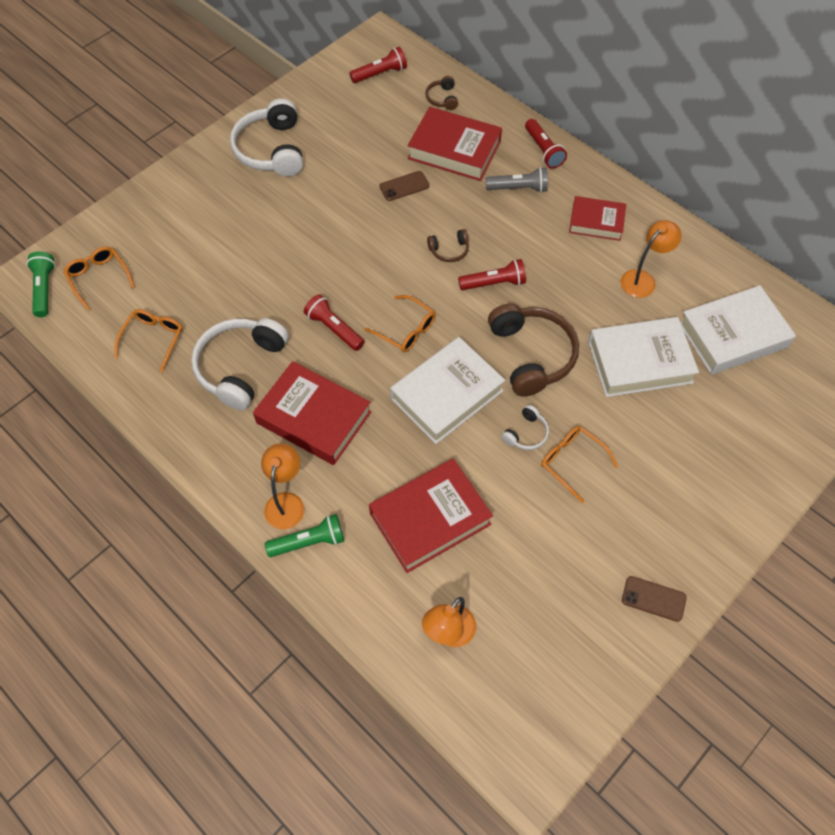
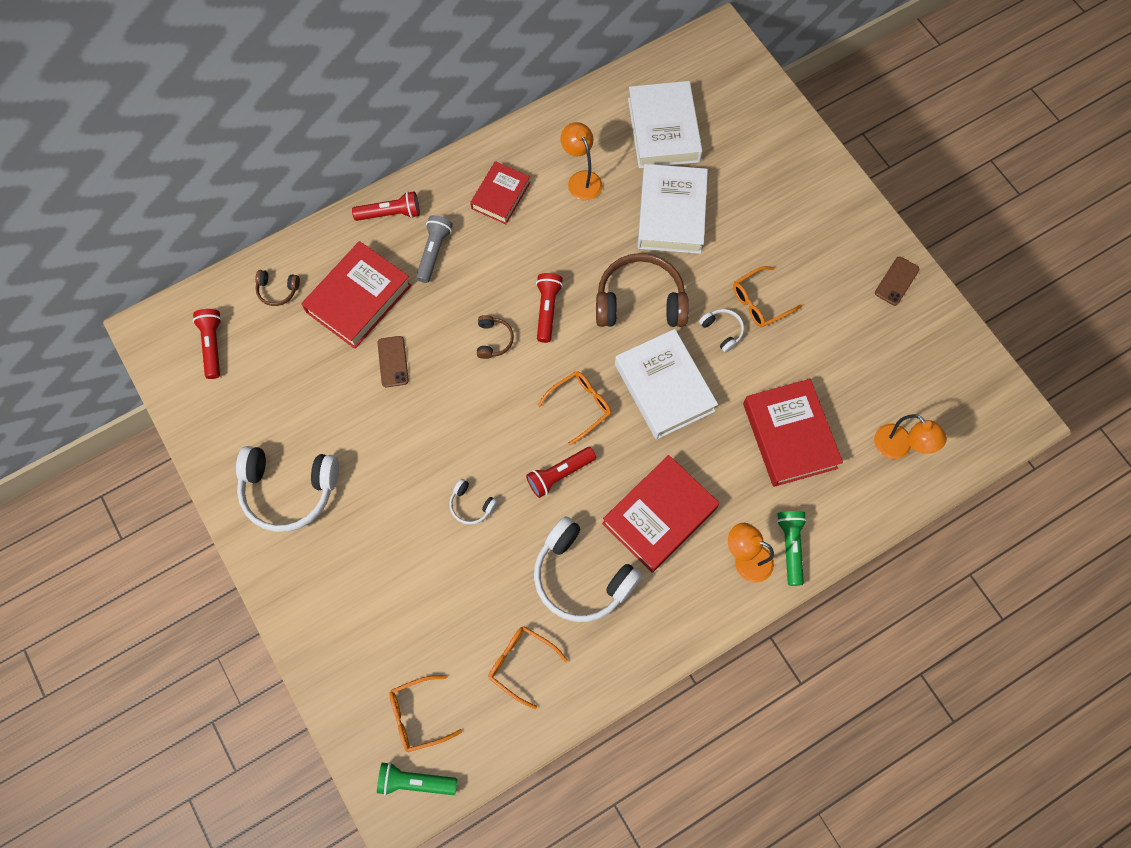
camera: 75 degrees left, 10 degrees up
(288, 271) = (471, 505): none -> white headphones

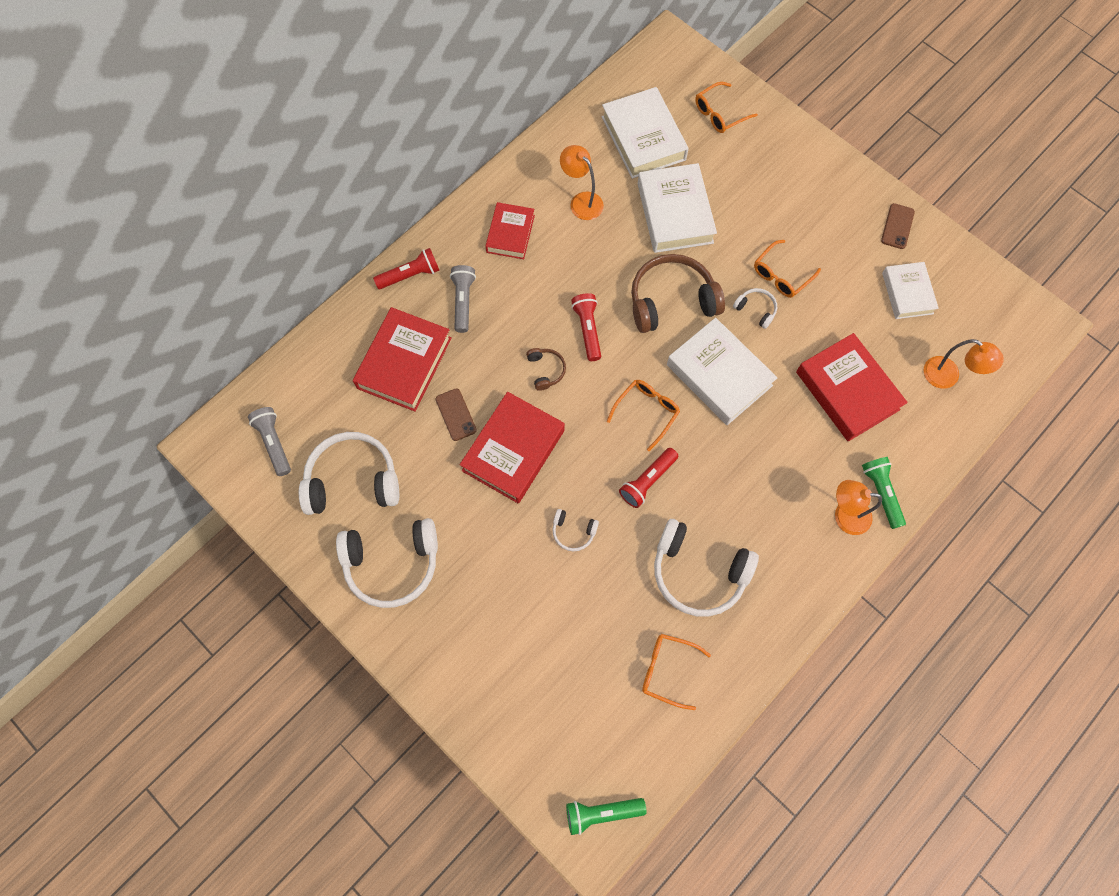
camera: 15 degrees left, 0 degrees up
(212, 345) = (274, 443): red flashlight -> grey flashlight
(275, 400) = (353, 480): none -> white headphones
(277, 290) = (322, 374): brown headphones -> none
(418, 715) = (585, 747): orange glasses -> orange glasses (720, 113)
(659, 516) = (752, 496): red book -> red book (513, 450)
(884, 352) = (907, 293): none -> white book

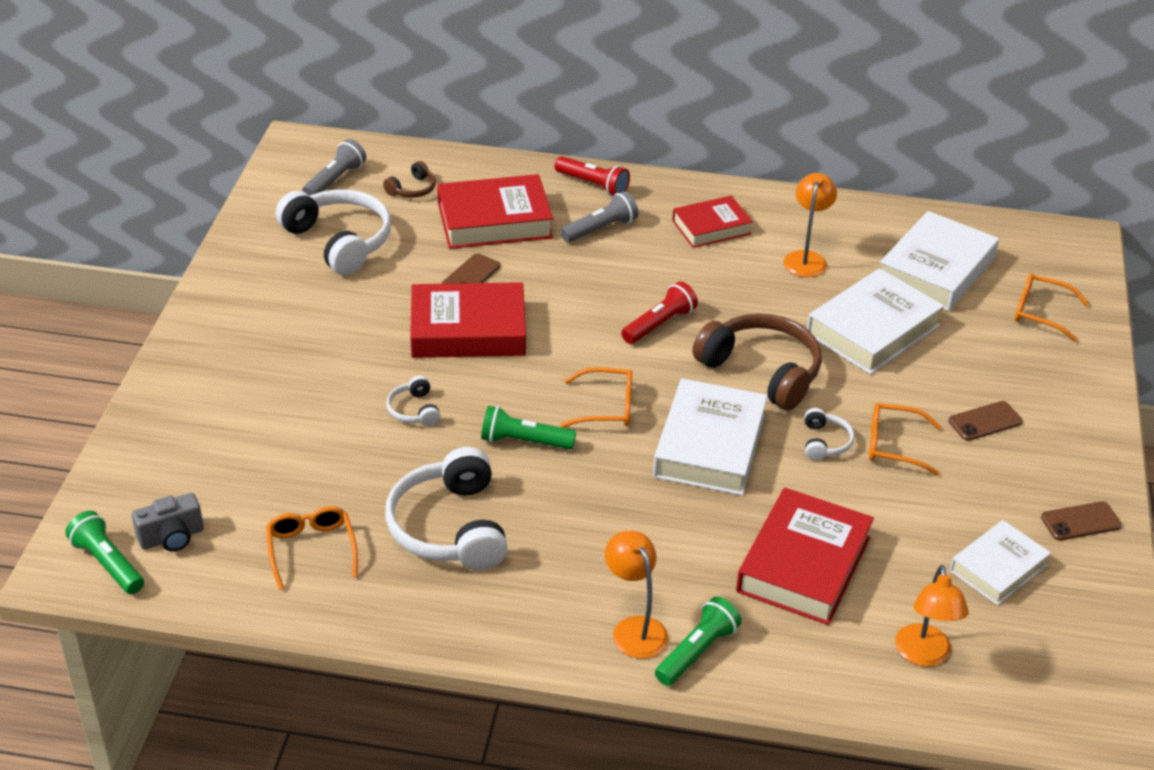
camera: 55 degrees right, 30 degrees down
(392, 564) = (273, 302): white headphones -> none
(545, 370) = (581, 315): brown headphones -> brown headphones (412, 189)
(601, 757) = (172, 537): none -> grey camera
(647, 481) = (524, 441): red flashlight -> green flashlight
(792, 213) = (985, 421): none -> brown phone

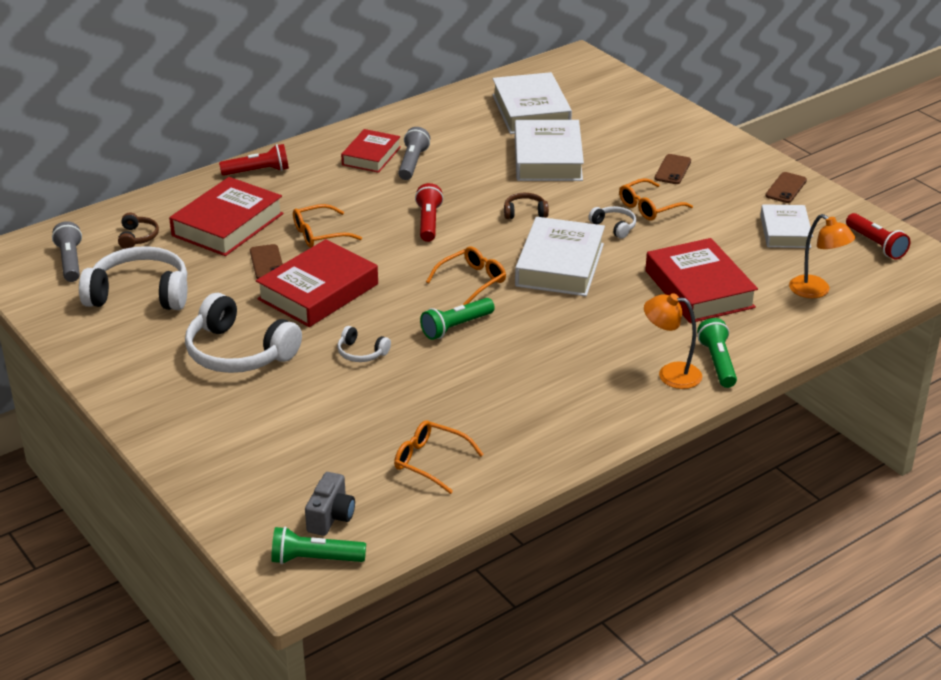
camera: 45 degrees left, 5 degrees down
(450, 527) = (490, 396): white headphones -> white headphones (238, 352)
(601, 229) = (305, 192): grey flashlight -> grey flashlight (412, 163)
(709, 446) = (560, 265): white book -> white book turned 45 degrees clockwise
(762, 371) = (525, 212): brown headphones -> brown headphones, size x0.46
(806, 258) = (452, 143): orange lamp -> none
(1041, 313) = (616, 103): orange glasses -> orange glasses (320, 234)
(1080, 654) = (876, 245): none -> red flashlight

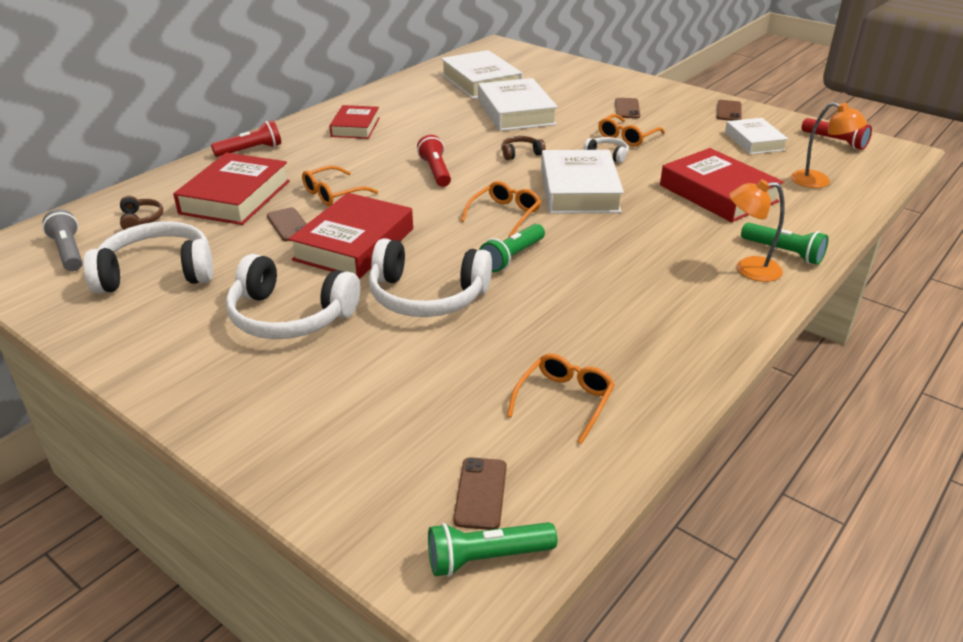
camera: 15 degrees left, 0 degrees up
(331, 517) = (480, 493): grey camera -> brown phone
(361, 353) = (427, 296): white headphones -> white headphones, size x2.16
(412, 163) = (396, 128): grey flashlight -> none
(431, 462) = (564, 401): orange glasses -> orange glasses turned 105 degrees clockwise
(717, 362) = (783, 252): green flashlight -> green flashlight turned 150 degrees clockwise

